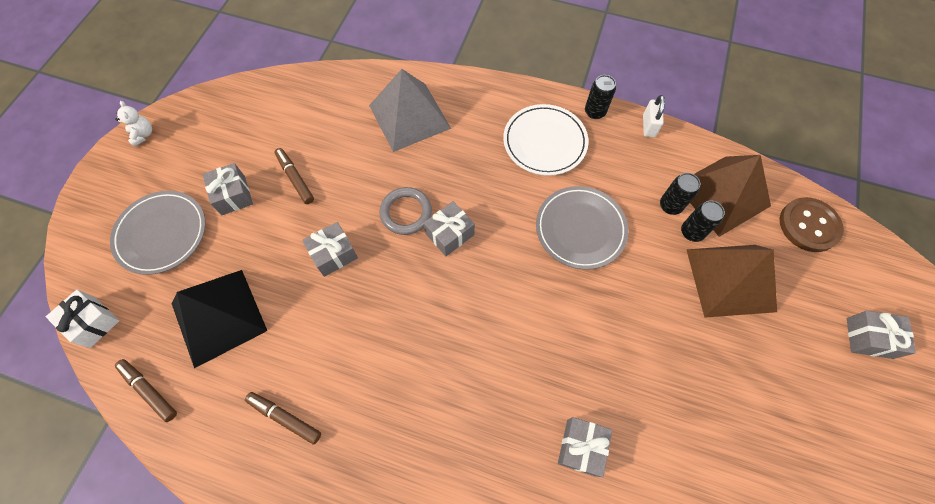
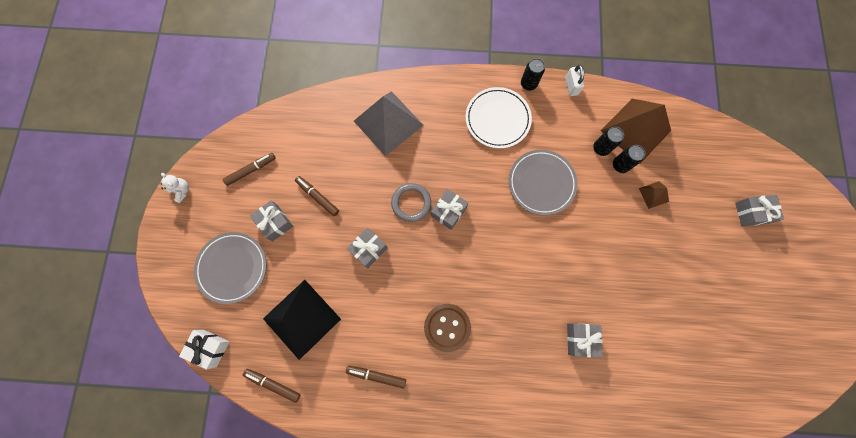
camera: 15 degrees left, 10 degrees up
(229, 131) = (250, 170): none -> brown marker
(730, 279) = (653, 195): brown pyramid -> brown pyramid, size x0.44
(808, 225) = (699, 139): brown button -> brown button (447, 327)

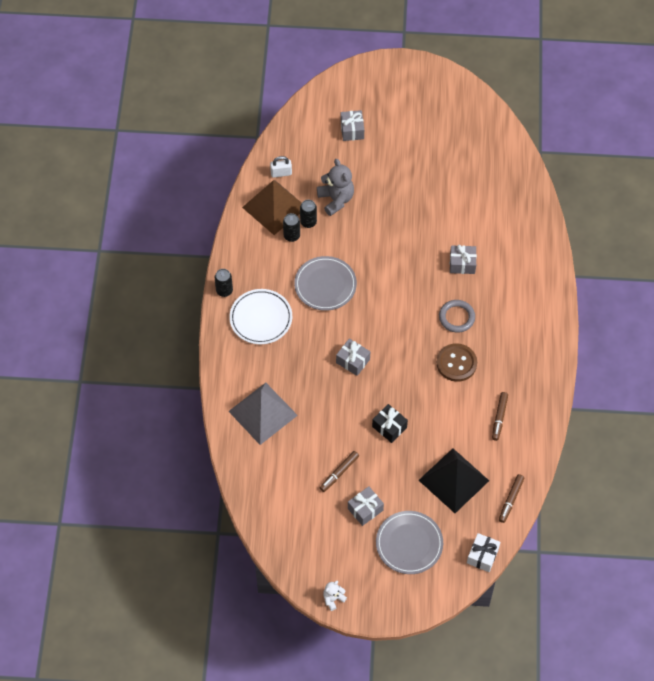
camera: 90 degrees left, 15 degrees down
(250, 170) = (312, 536): brown marker -> none
(368, 249) = (389, 427): grey gift -> black gift
(411, 203) = (345, 392): grey ring -> grey ring (456, 317)
(571, 86) = (228, 255): white padlock -> white padlock (281, 173)
(653, 195) = (336, 199): brown pyramid -> grey teddy bear

